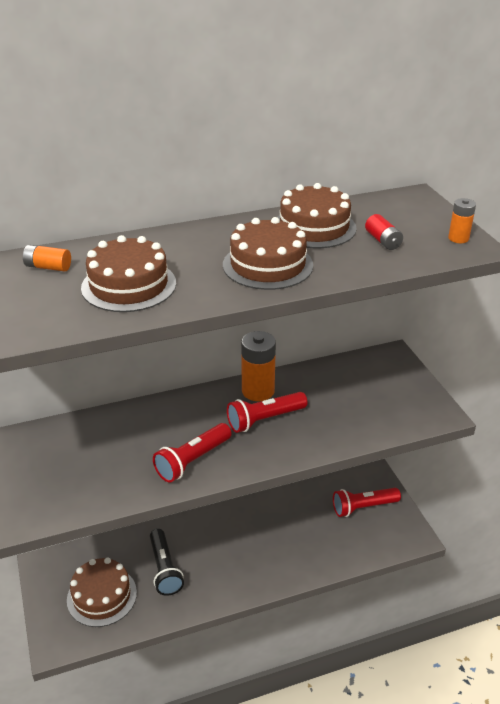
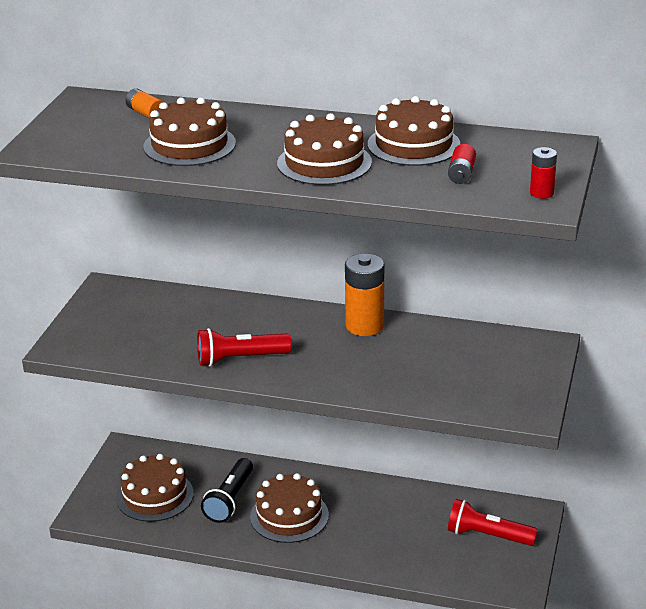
camera: 35 degrees right, 5 degrees down
(220, 560) = (289, 516): none -> brown cake
(264, 419) = (343, 351): red flashlight -> none
(458, 238) = (541, 193): orange battery -> red battery

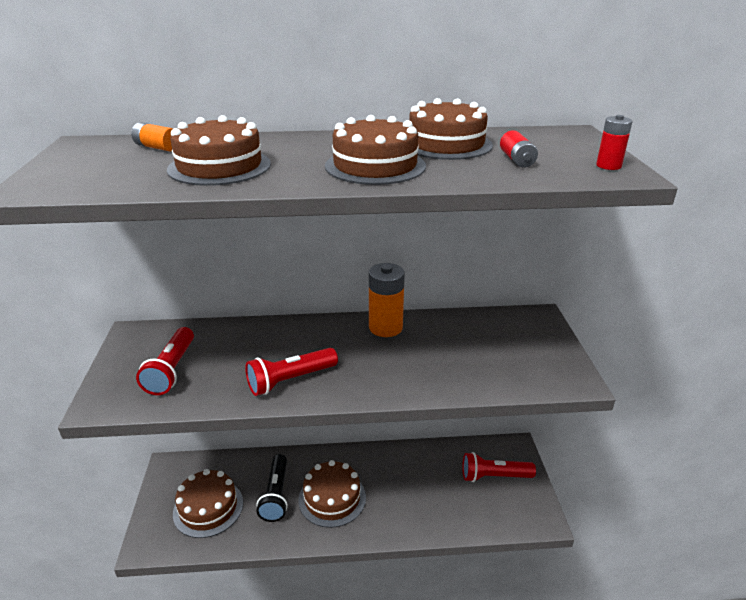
camera: 20 degrees left, 0 degrees up
(132, 329) = (171, 370): none -> red flashlight

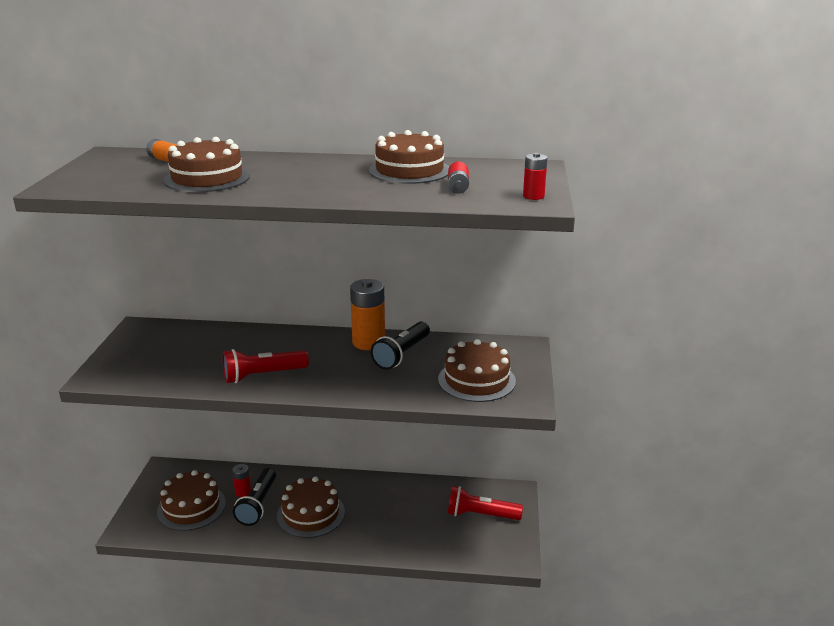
camera: 10 degrees right, 5 degrees down
(171, 370) = (163, 358): red flashlight -> none
(257, 482) = (243, 492): none -> red battery
(375, 166) = (333, 185): brown cake -> brown cake (476, 380)
(425, 338) = (401, 354): none -> black flashlight

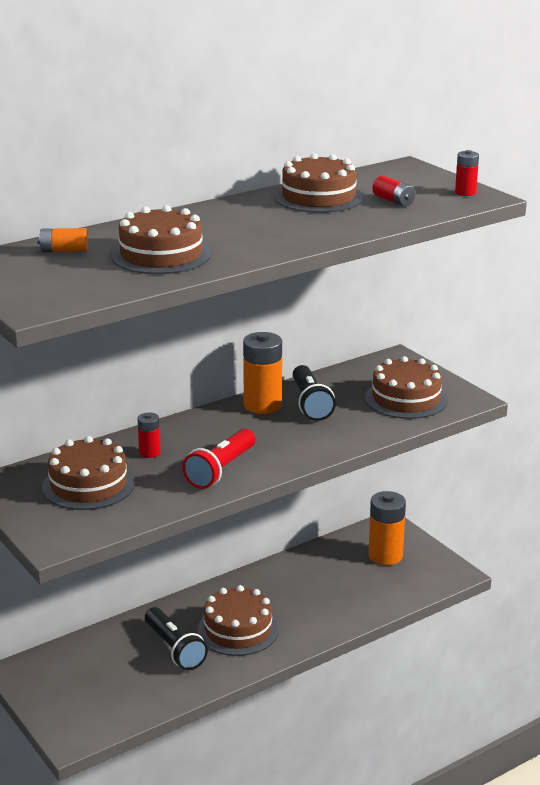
camera: 40 degrees left, 0 degrees up
(191, 507) = (109, 685): brown cake -> brown cake (88, 485)
(243, 492) = (142, 646): red battery -> red battery (149, 453)
(480, 515) = (385, 556): red flashlight -> orange battery

